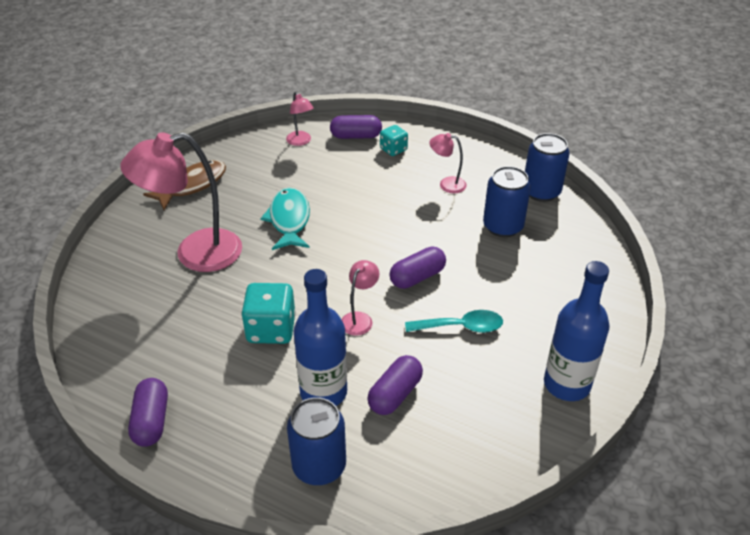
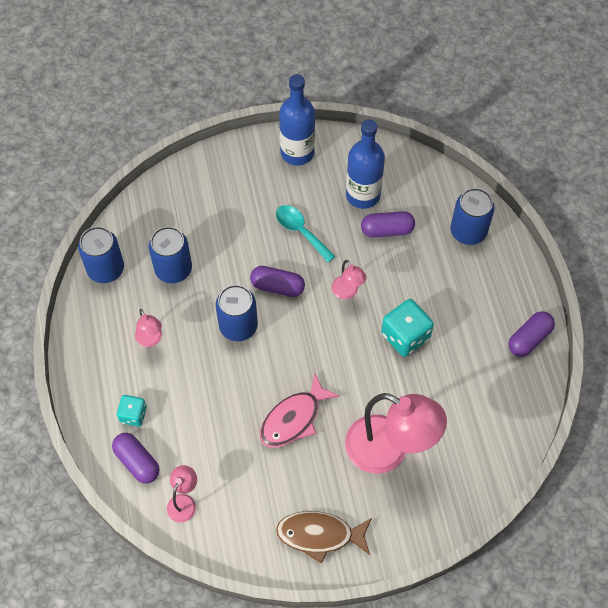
camera: 130 degrees left, 20 degrees up
(289, 220) = (293, 419): turquoise fish -> pink fish
(323, 392) = (421, 267): blue bottle -> blue bottle (363, 195)
(359, 319) = (347, 292): pink lamp -> pink lamp turned 105 degrees counterclockwise
(405, 234) = (238, 326): none -> blue can

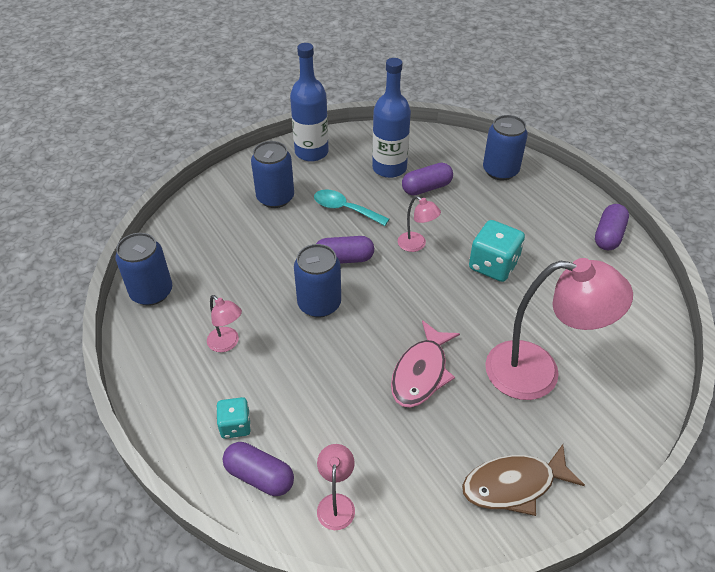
camera: 20 degrees left, 15 degrees down
(173, 269) = (227, 273): blue can -> blue can (275, 198)

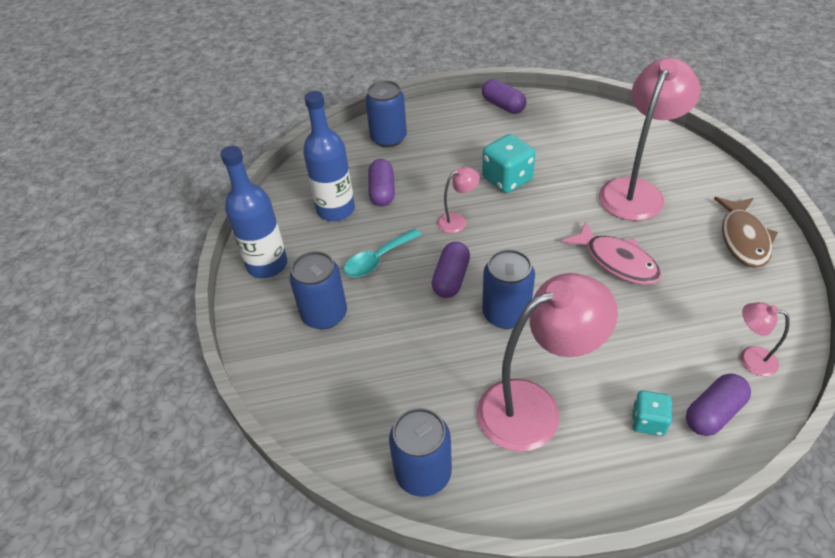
camera: 65 degrees left, 0 degrees up
(227, 344) = (534, 407): pink lamp -> pink lamp, size x2.19

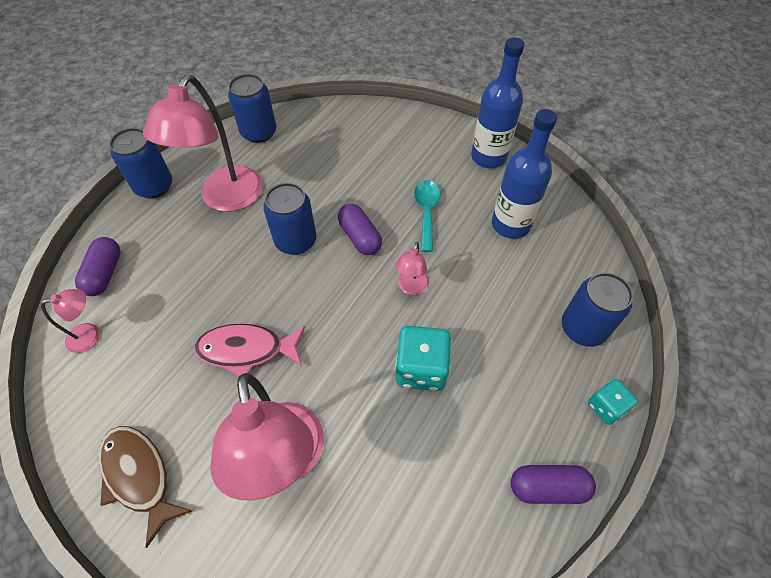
camera: 130 degrees right, 10 degrees up
(324, 314) = (409, 158): blue can -> blue can (154, 186)
(382, 192) = (502, 267): purple capsule -> none
(648, 421) = (147, 239): turquoise dice -> turquoise dice (606, 407)

